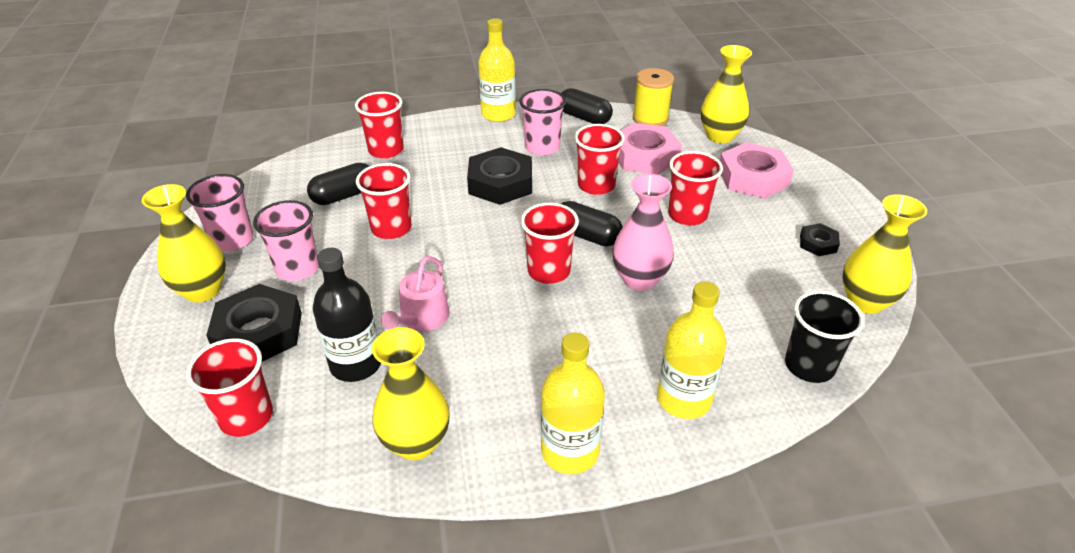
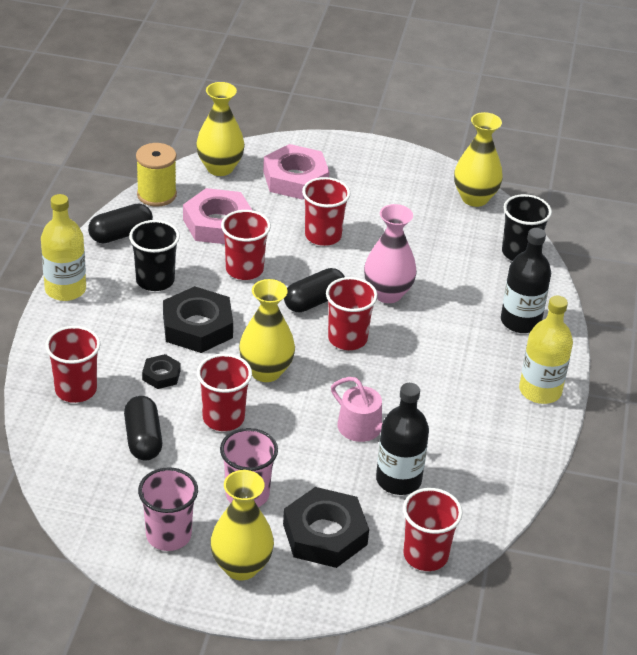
camera: 70 degrees left, 0 degrees up
(416, 443) = (497, 464): yellow vase -> yellow vase (266, 371)
(542, 147) = (155, 280): pink cup -> black cup
(683, 399) = (520, 321): yellow bottle -> black bottle
(818, 243) = (401, 187): black nut -> black nut (161, 375)

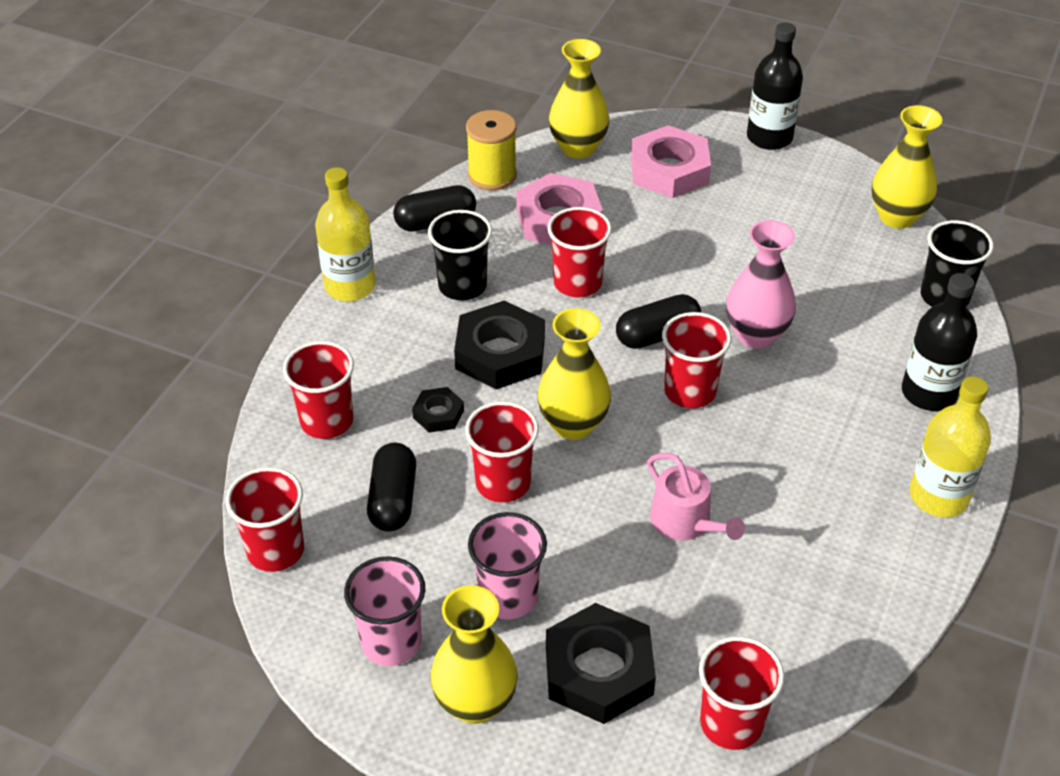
camera: 15 degrees right, 5 degrees up
(323, 236) = (688, 248): red cup -> red cup (275, 550)
(398, 480) = (716, 603): black bottle -> black bottle (769, 137)

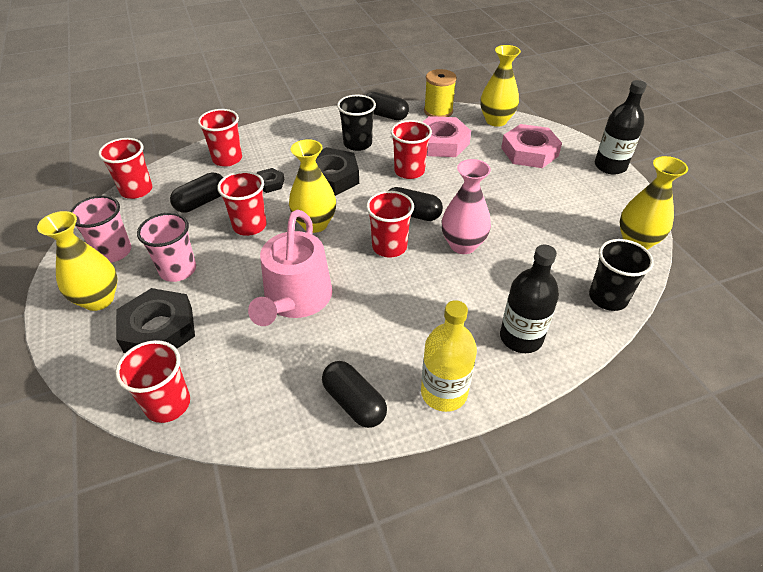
camera: 45 degrees right, 0 degrees up
(350, 286) = (314, 119): yellow bottle -> none
(686, 522) = (295, 300): pink watering can -> pink watering can, size x1.68
(884, 570) = (354, 403): none -> black capsule

